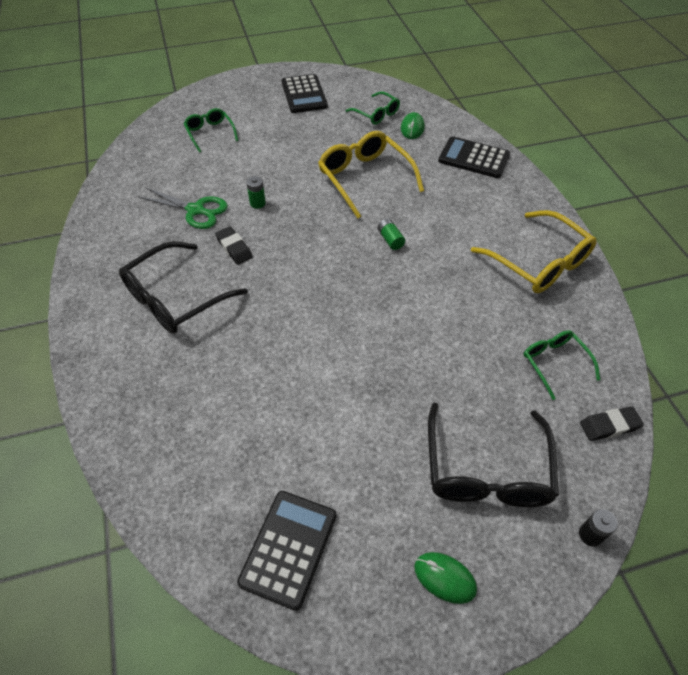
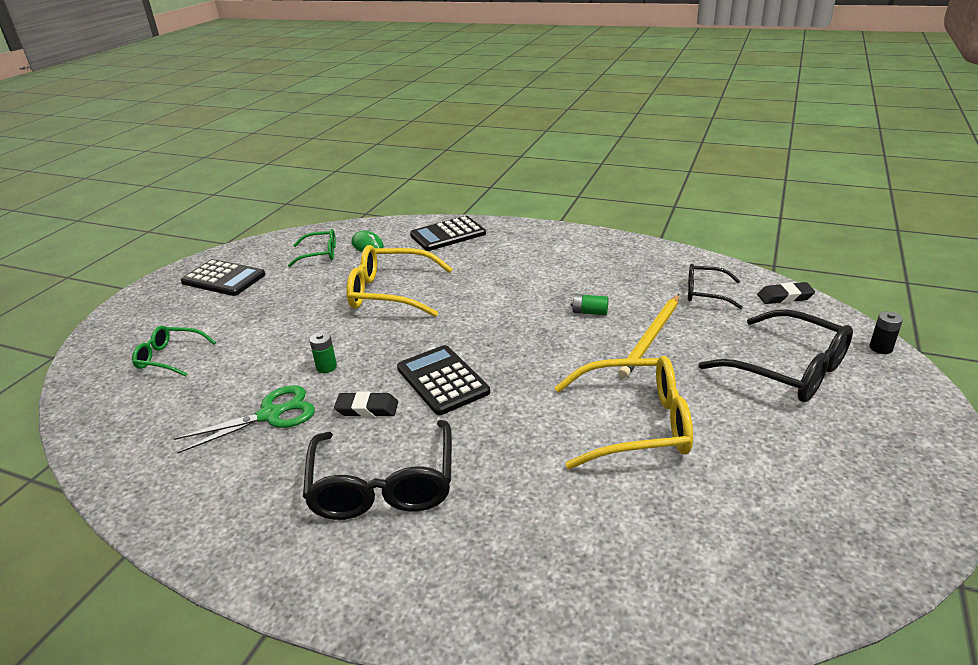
camera: 50 degrees left, 20 degrees down
(289, 548) = (804, 529): black calculator -> black calculator (442, 380)
(390, 239) = (484, 311): green battery -> green battery (589, 312)
(444, 578) = (887, 439): green mouse -> none
(449, 356) = (651, 337): none -> yellow pencil
(540, 263) = (598, 256): yellow glasses -> yellow glasses (636, 424)
(554, 362) = (705, 293): green glasses -> black glasses
(609, 426) = (785, 297): black eraser -> black eraser turned 60 degrees clockwise

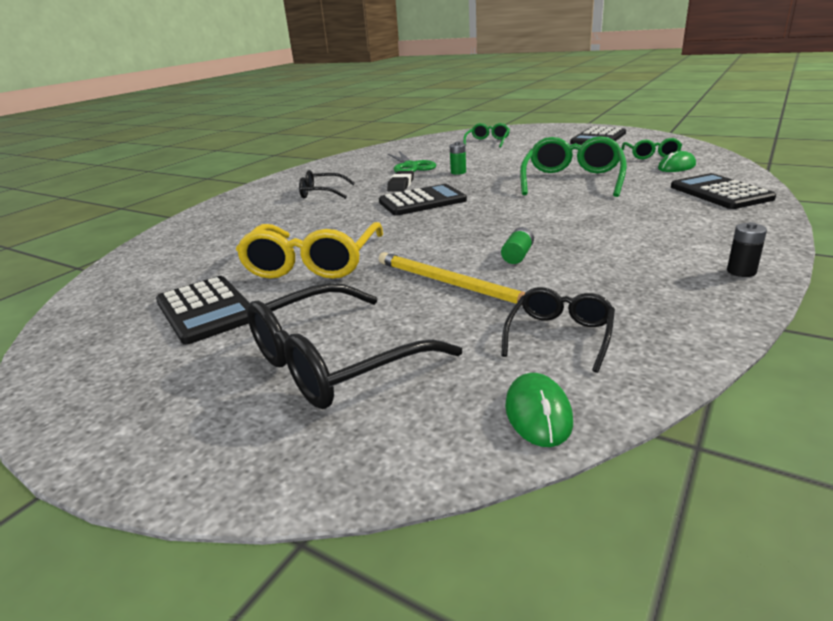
camera: 100 degrees right, 5 degrees down
(383, 486) = (321, 193): black glasses -> black glasses, size x0.57
(389, 292) = (572, 180): yellow glasses -> green glasses
(762, 469) = (206, 310): none -> black calculator
(785, 297) = (538, 414): black eraser -> green mouse
(880, 348) = (330, 477): black battery -> black battery (741, 271)

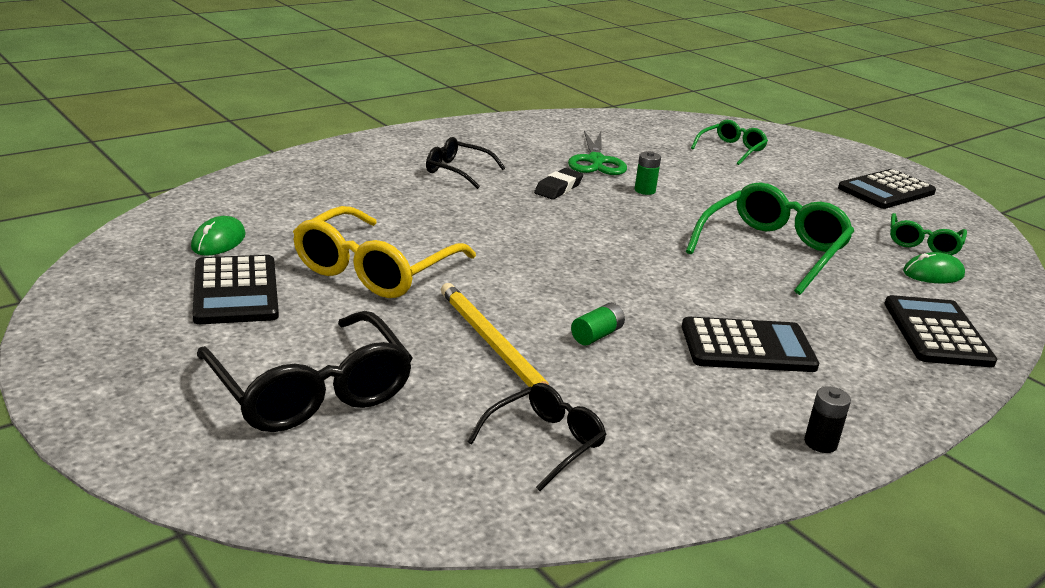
camera: 15 degrees right, 0 degrees up
(333, 363) = (311, 392): black glasses -> black glasses turned 105 degrees counterclockwise
(422, 201) = (561, 223): black calculator -> black calculator (747, 347)
(538, 414) = (448, 507): green mouse -> green mouse (218, 241)

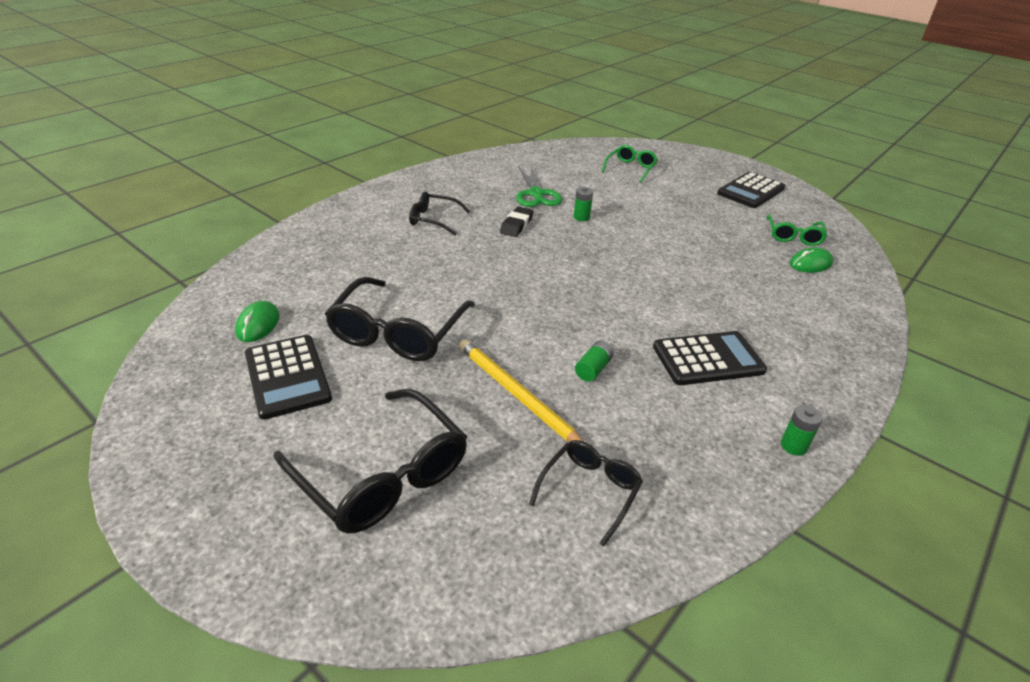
camera: 10 degrees left, 10 degrees up
(374, 270) = (397, 333): yellow glasses -> black glasses
(773, 249) = (693, 259): green glasses -> none
(820, 443) = (793, 446): black battery -> green battery
(937, 333) = (834, 320): black calculator -> none

